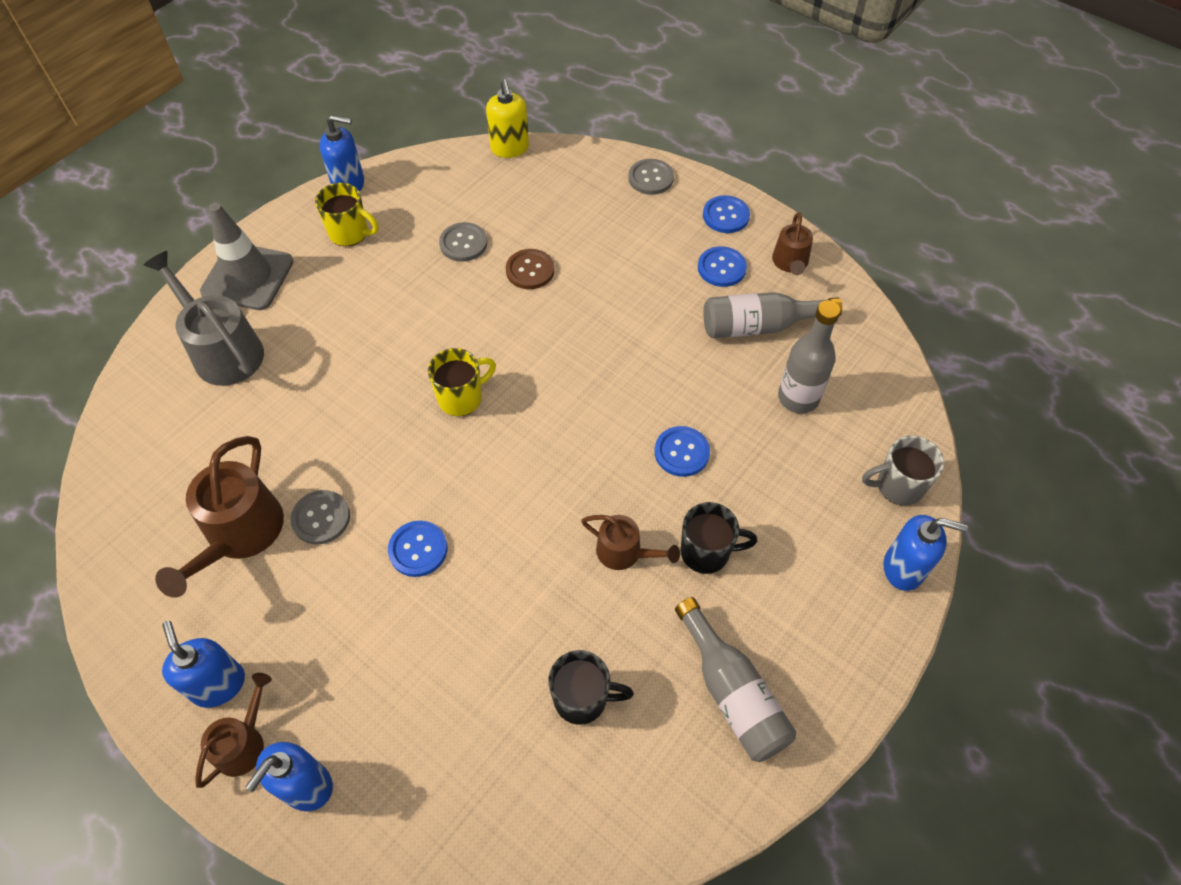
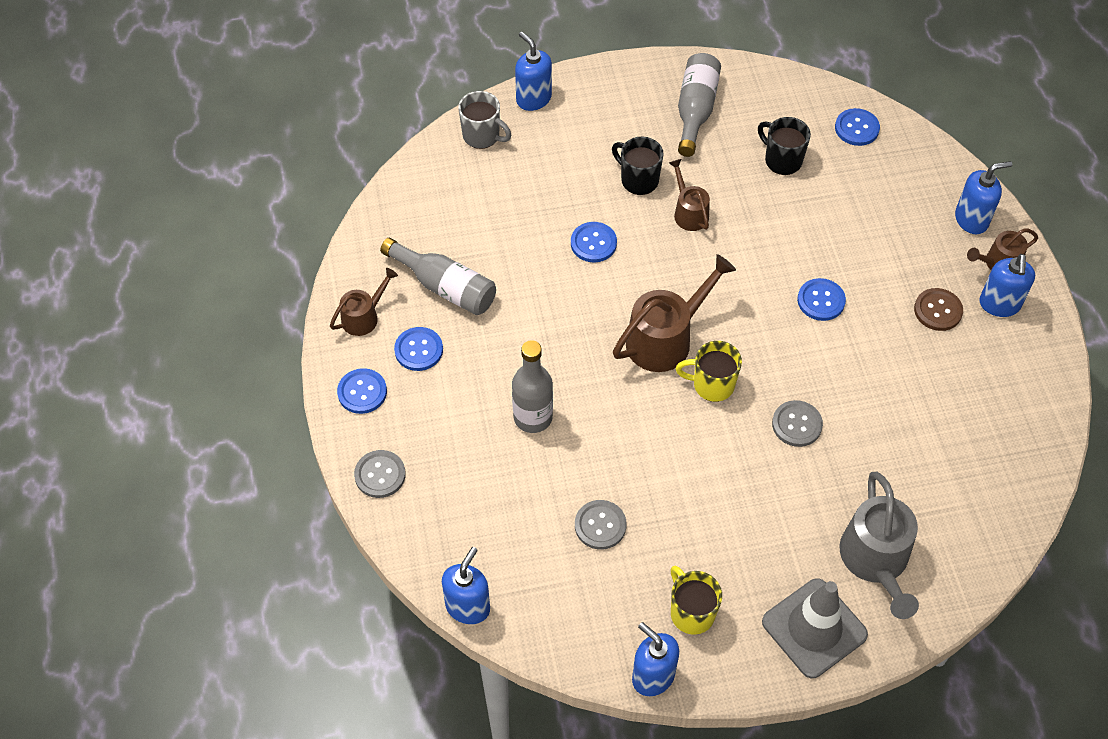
camera: 140 degrees left, 0 degrees up
(240, 535) = (939, 391): brown watering can -> brown watering can (665, 338)
(321, 518) = (874, 365): grey button -> grey button (797, 424)
(510, 148) = (468, 606): yellow soap dispenser -> blue soap dispenser
(530, 270) = (568, 457): brown button -> brown button (938, 310)
(530, 824) = (856, 128): none -> blue button
(798, 398) = (478, 223): grey bottle -> grey bottle (533, 417)

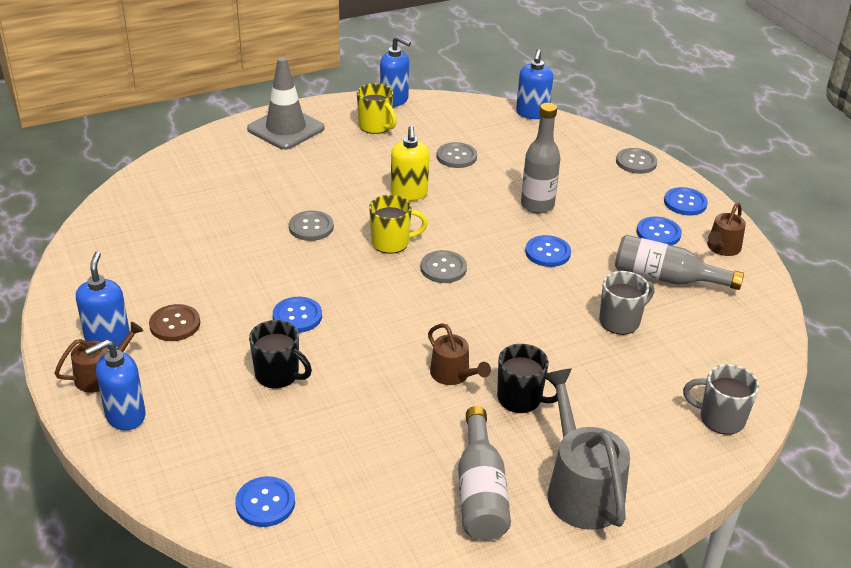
camera: 165 degrees right, 20 degrees down
(516, 243) = (620, 321): none -> grey mug
(533, 99) = (687, 472): blue soap dispenser -> none
(593, 243) = (543, 332): blue button -> blue button (547, 252)
(665, 338) = (443, 268): brown watering can -> grey button
(676, 463) = (409, 193): none -> yellow soap dispenser
(782, 160) = (358, 447): black mug -> black mug (278, 375)
(876, 561) = (240, 162): grey watering can -> grey watering can (580, 488)

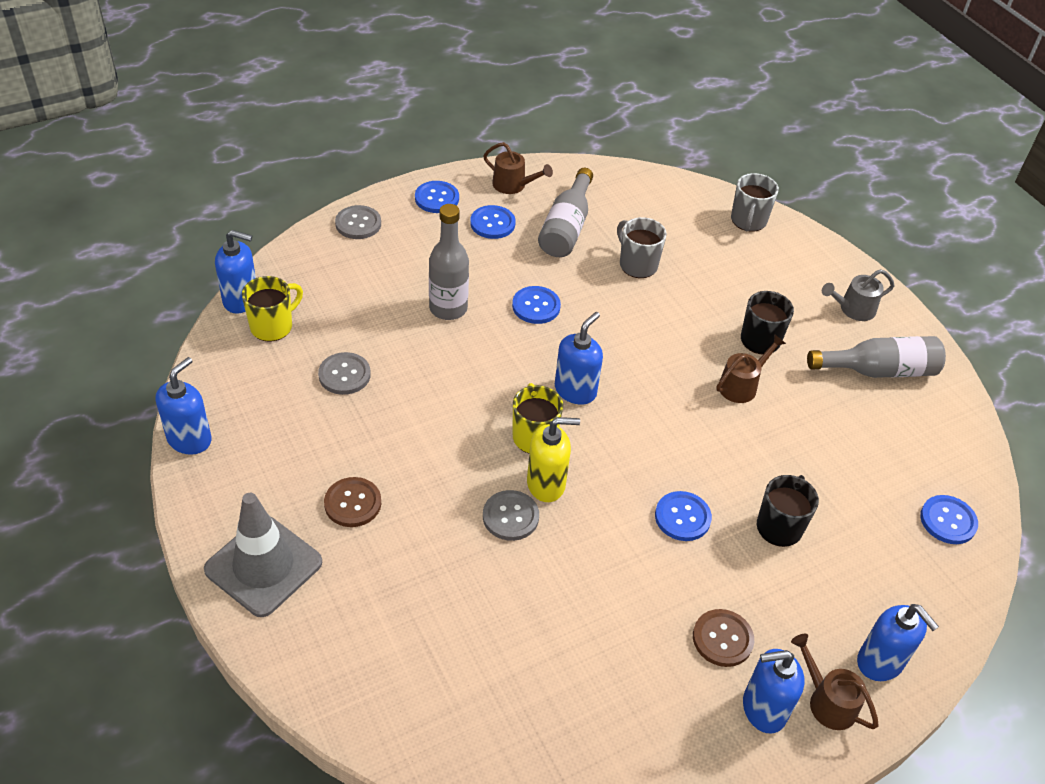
camera: 95 degrees left, 10 degrees up
(332, 160) = (353, 503): none -> brown button
(375, 126) = (263, 459): yellow mug -> yellow mug (273, 326)
(409, 193) = (430, 421): yellow soap dispenser -> yellow soap dispenser (546, 484)
(443, 268) = (575, 390): grey button -> blue soap dispenser
(580, 488) = (853, 309): grey watering can -> grey watering can, size x0.57

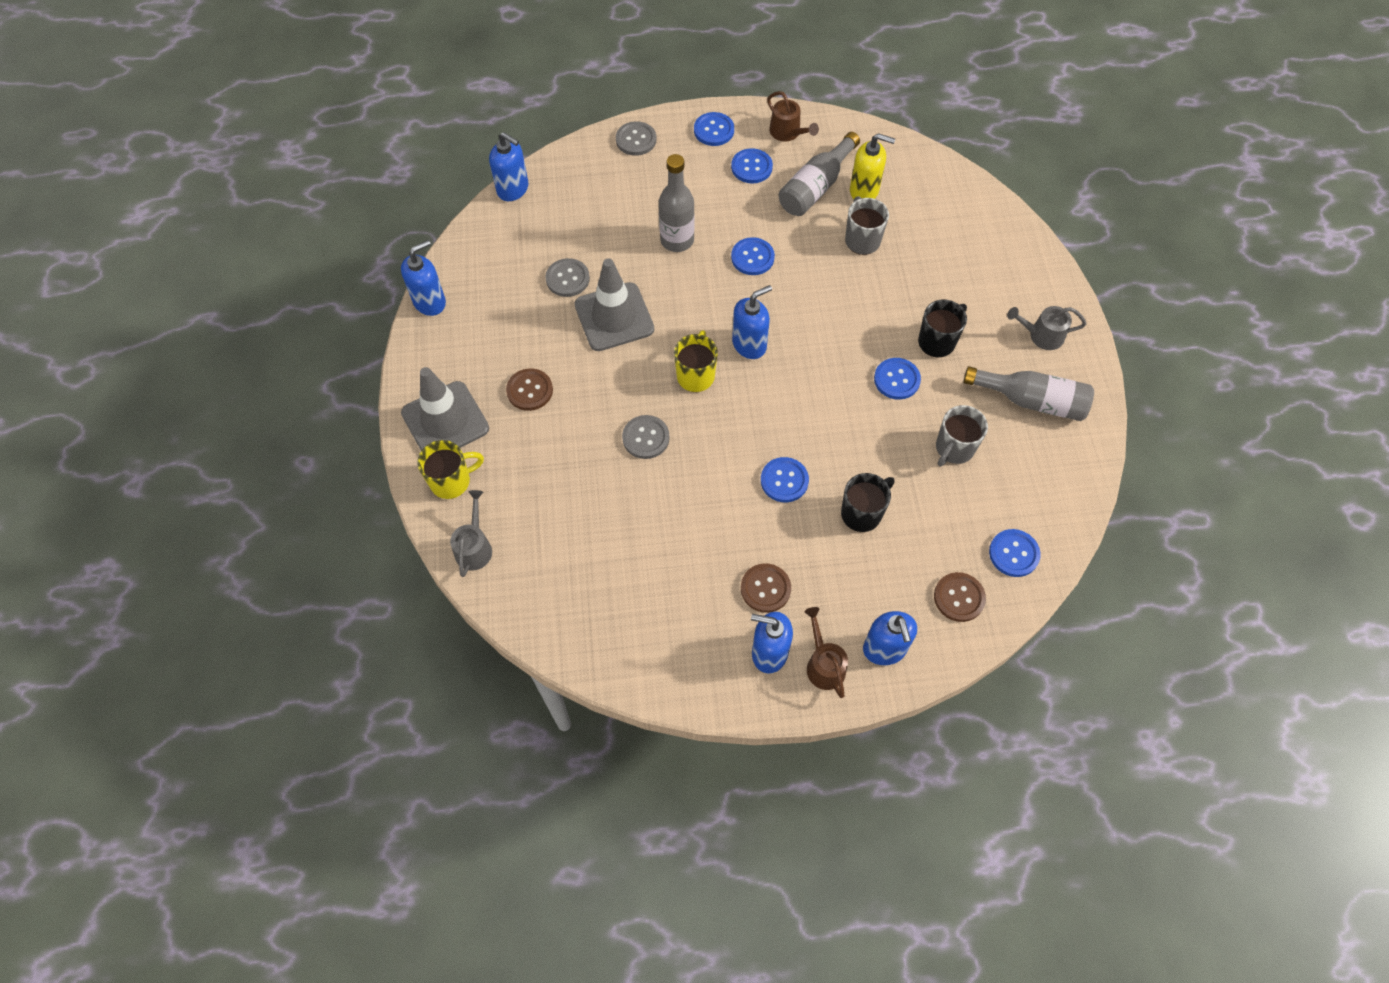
camera: 25 degrees right, 15 degrees up
(273, 326) = (528, 220): yellow mug -> yellow mug (452, 481)
(362, 703) = (474, 547): none -> grey watering can
(415, 401) = (614, 317): none -> grey traffic cone
(546, 484) = (686, 419): yellow soap dispenser -> yellow soap dispenser (864, 191)
(741, 385) = (896, 379): brown watering can -> blue button
(748, 221) = (989, 221): grey mug -> grey mug (954, 448)
(922, 582) = (959, 597): none -> brown button

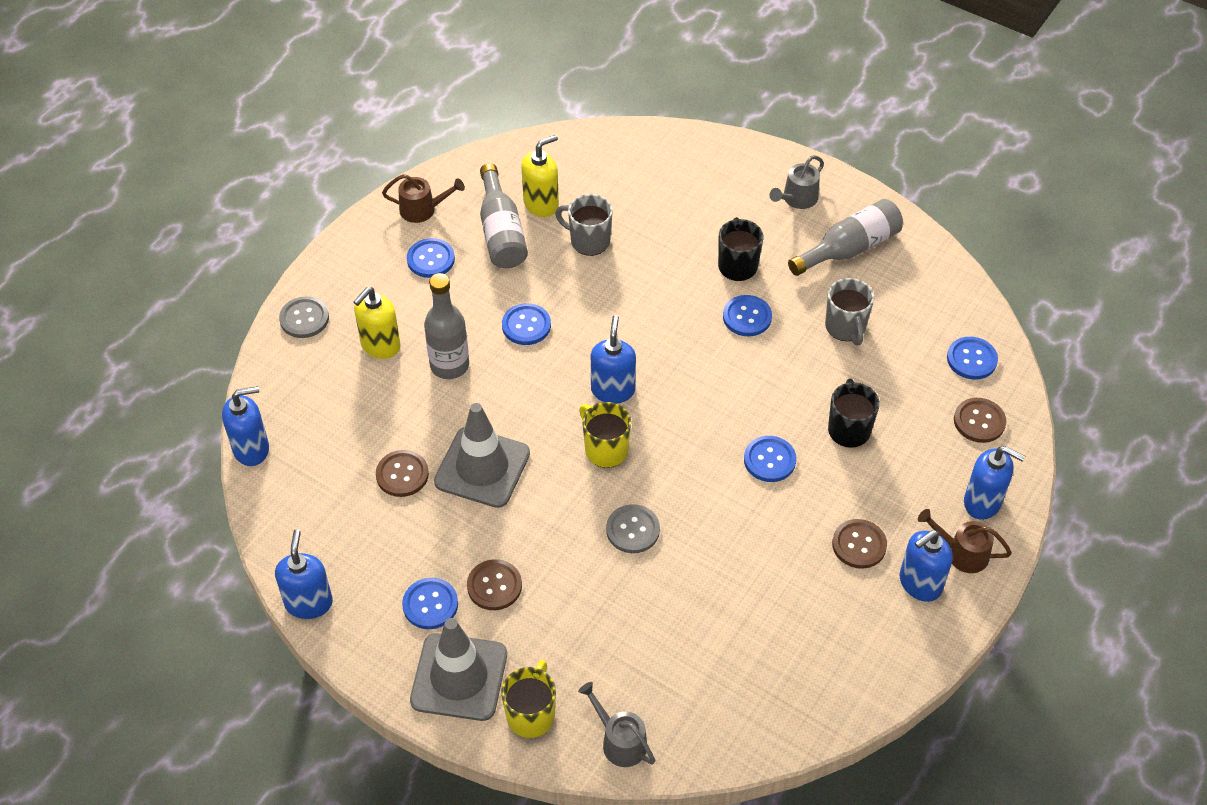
camera: 50 degrees left, 10 degrees down
(567, 279) = (402, 474): grey button -> brown button
(655, 193) = (380, 345): none -> yellow soap dispenser
(714, 130) = (360, 257): blue button -> blue button (430, 604)

